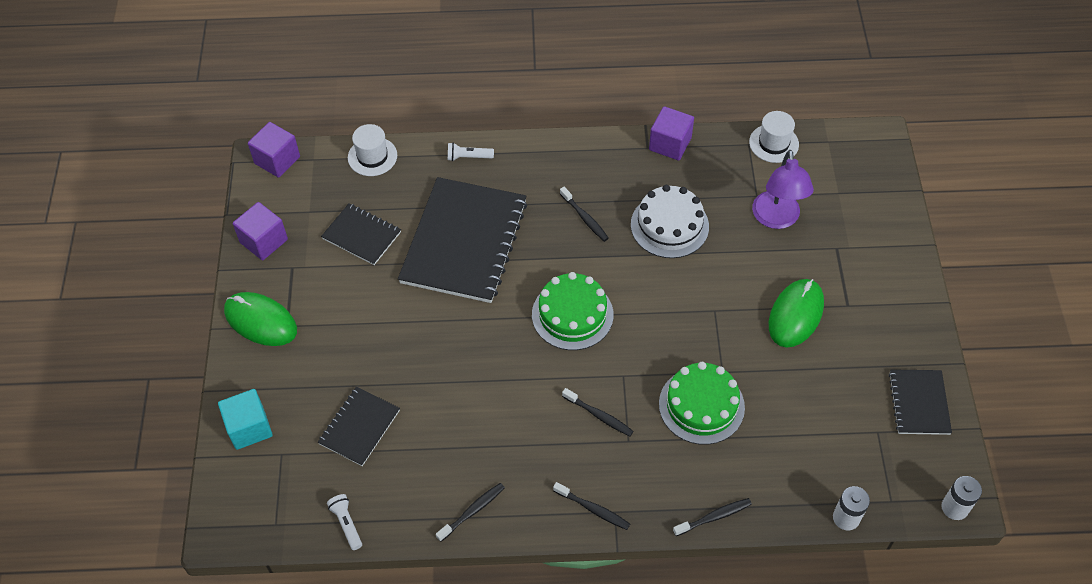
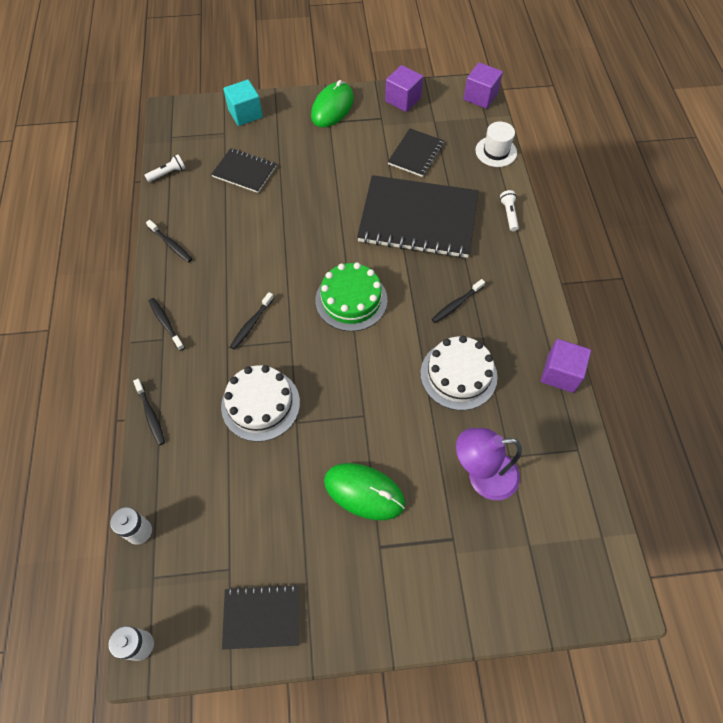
camera: 85 degrees right, 5 degrees up
(593, 509) = (166, 323): black toothbrush -> black toothbrush turned 120 degrees clockwise
(701, 405) = (260, 404): green cake -> white cake
(774, 143) = (585, 476): white hat -> none

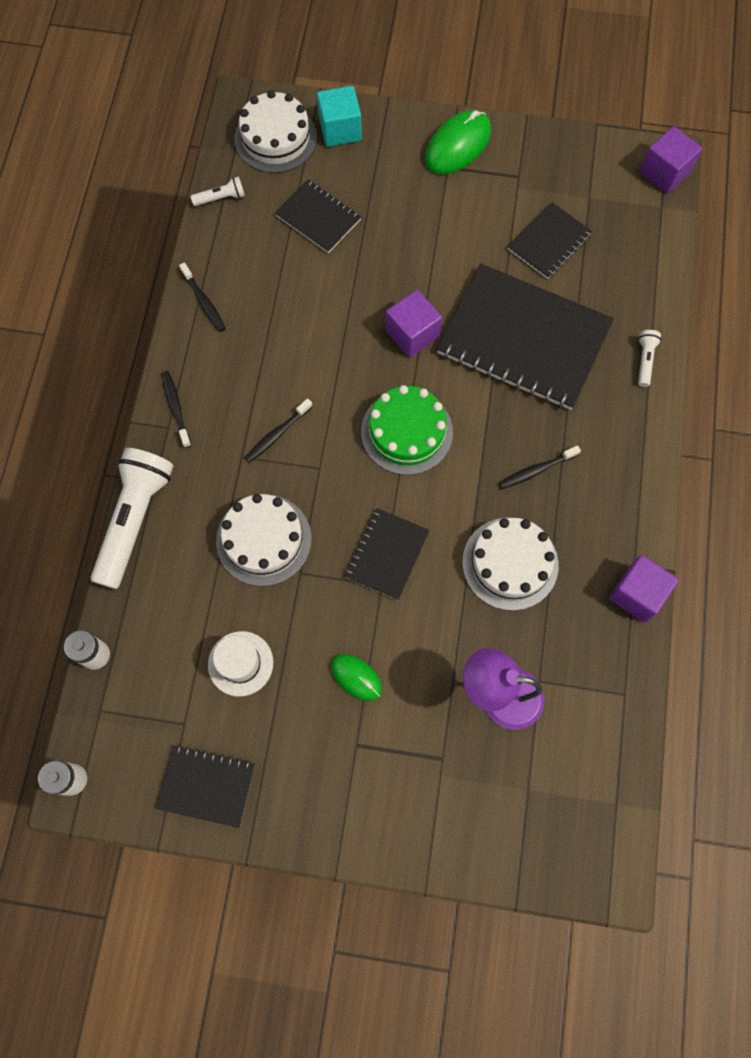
camera: 15 degrees right, 10 degrees up
(150, 415) = (135, 520): black toothbrush -> white flashlight
(199, 128) = (275, 138): none -> white cake
(362, 391) = (387, 554): none -> black notebook
(364, 492) = (356, 677): green mouse -> green mouse, size x0.59
(403, 99) = (556, 154): purple cube -> purple cube (412, 334)
(496, 151) = (658, 263): white hat -> white hat (240, 663)

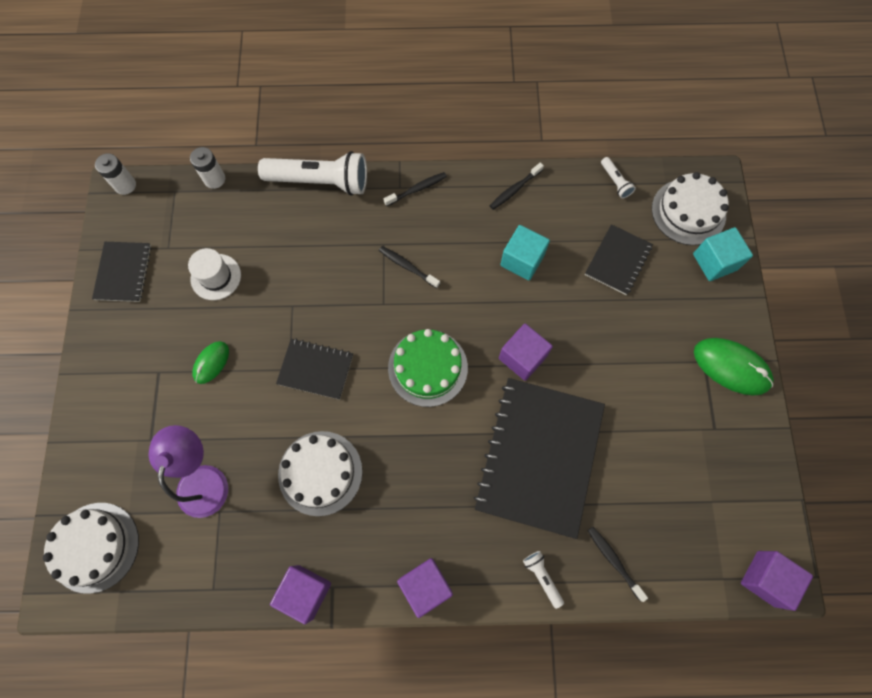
camera: 80 degrees right, 0 degrees up
(264, 540) = (316, 274): white cake -> white cake (95, 547)
(296, 311) = (522, 260): none -> turquoise cube
(536, 470) = (410, 485): black toothbrush -> black toothbrush (614, 561)
(549, 242) = (649, 467): black notebook -> none
(642, 471) = (425, 585): none -> purple cube
(644, 361) = (542, 577): white flashlight -> white flashlight turned 120 degrees counterclockwise

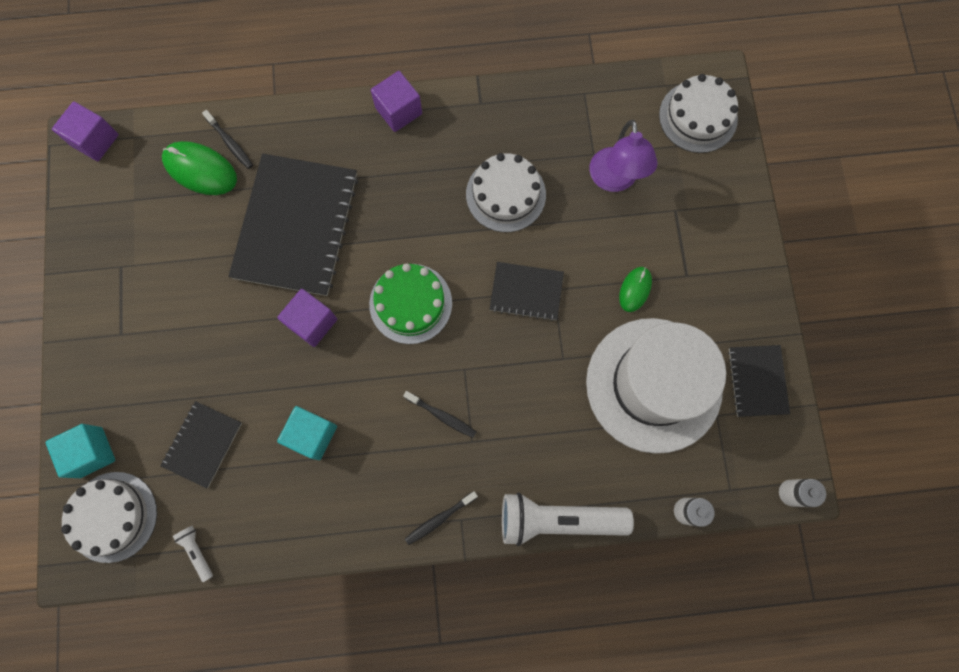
camera: 175 degrees right, 5 degrees up
(216, 277) = (653, 384): white hat -> white hat, size x2.43
(305, 592) = (503, 97): purple cube -> none
(514, 189) = (321, 529): black toothbrush -> none
(542, 577) = (295, 125): white flashlight -> none
(731, 367) = (93, 331): green mouse -> green mouse (200, 170)

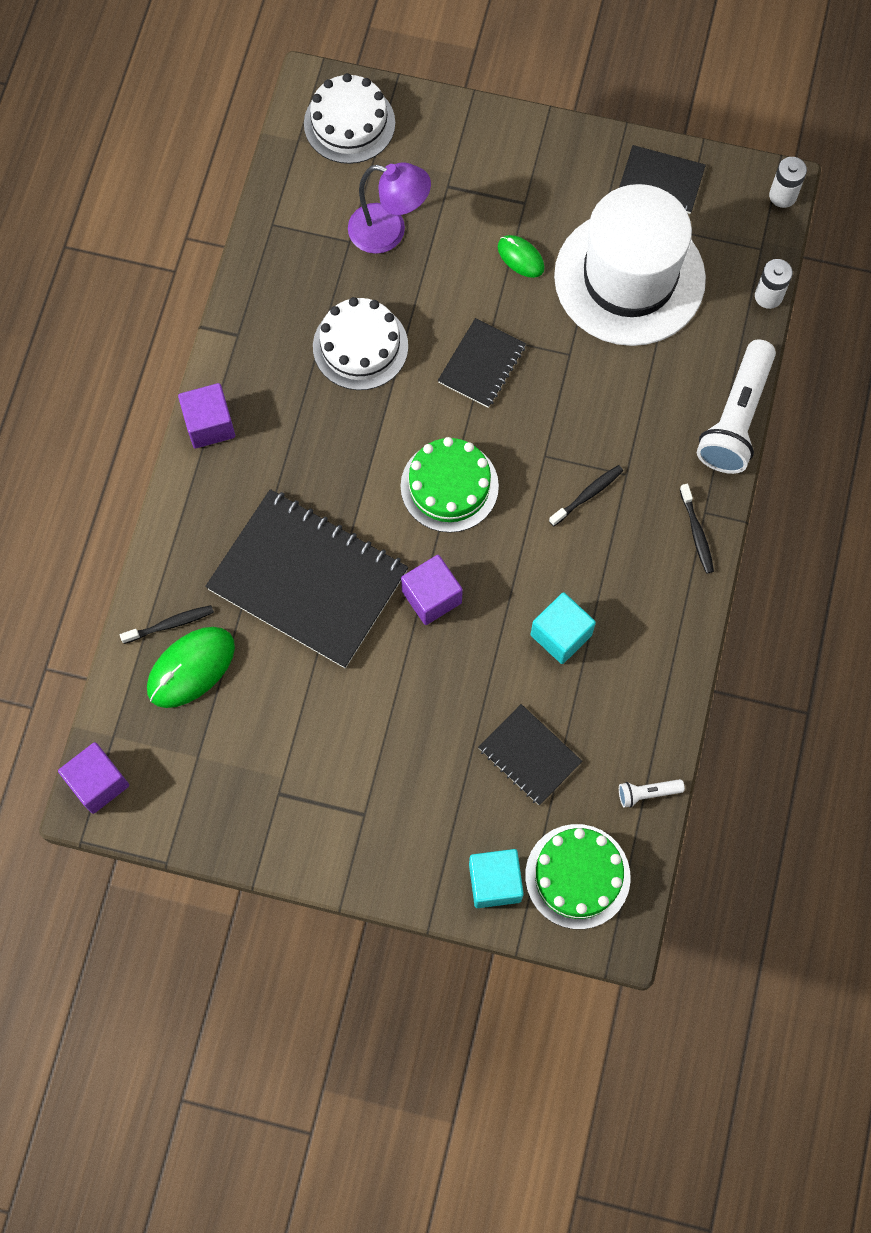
camera: 70 degrees left, 5 degrees down
(112, 516) = (577, 876): white cake -> green cake

